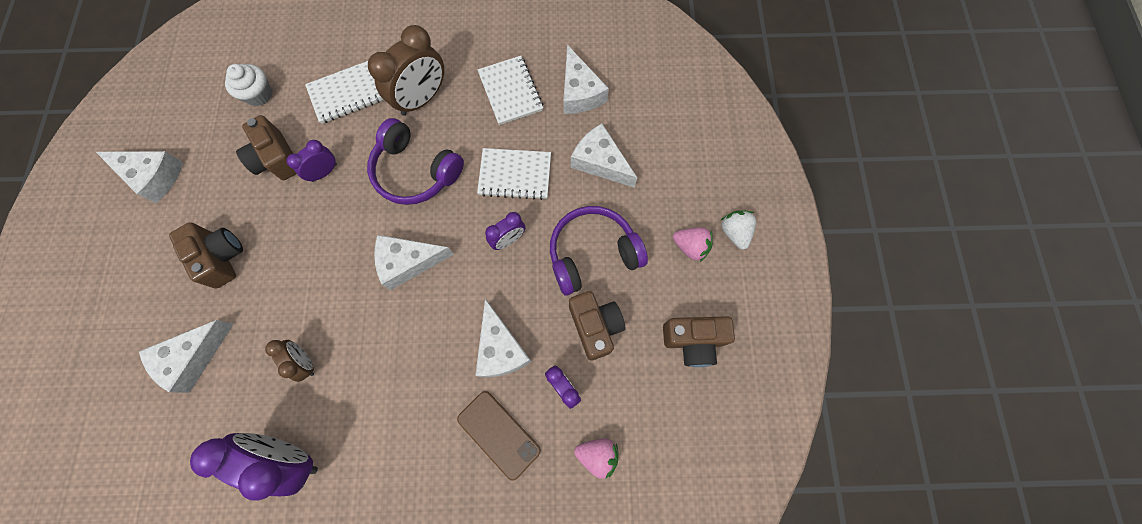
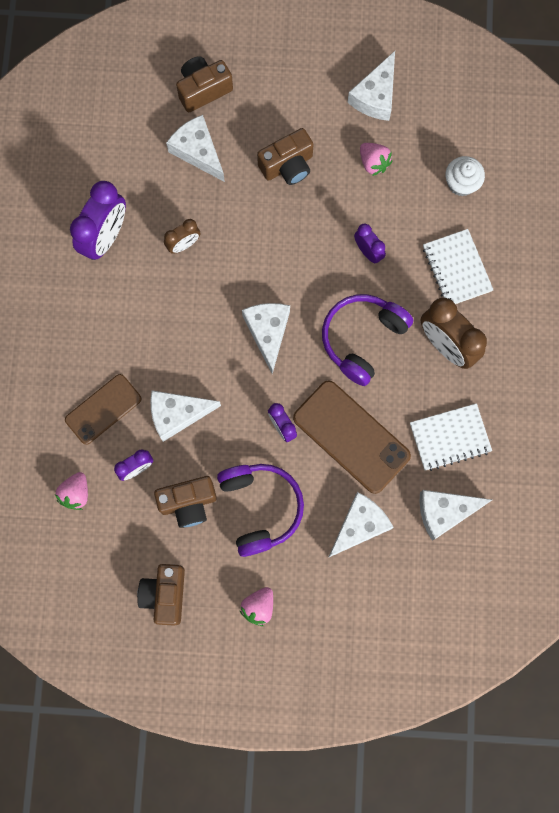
camera: 95 degrees right, 5 degrees up
(228, 173) = (373, 163): none -> pink strawberry
(277, 159) = (386, 206): brown camera -> brown camera (203, 90)
(515, 175) = (351, 437): white notebook -> brown phone
(734, 232) = (270, 655): white strawberry -> none

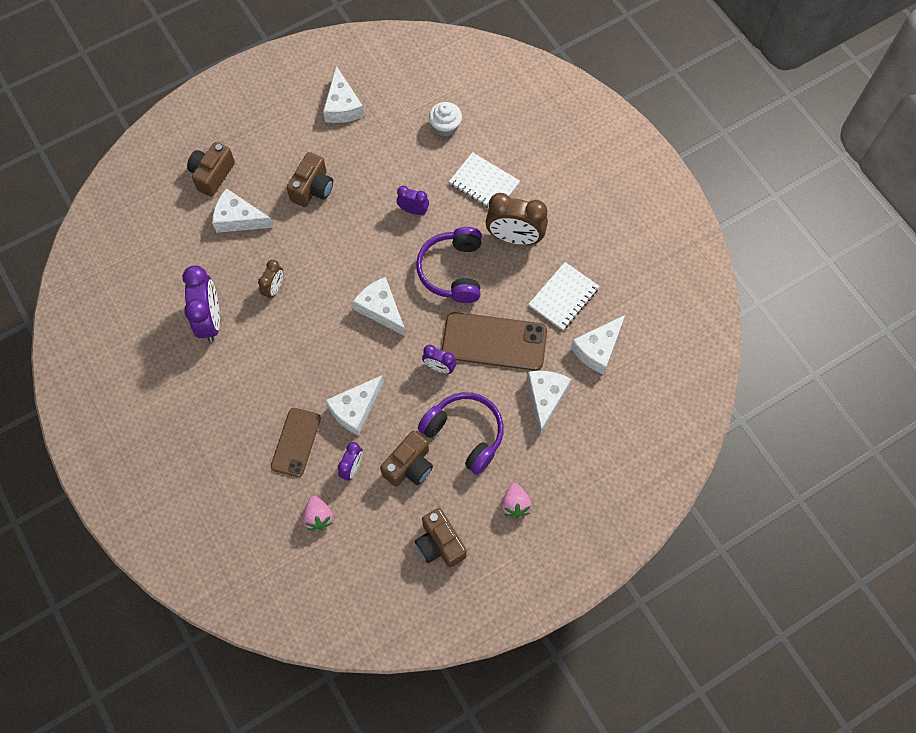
camera: 35 degrees left, 10 degrees down
(373, 163) = (373, 150): pink strawberry -> none

